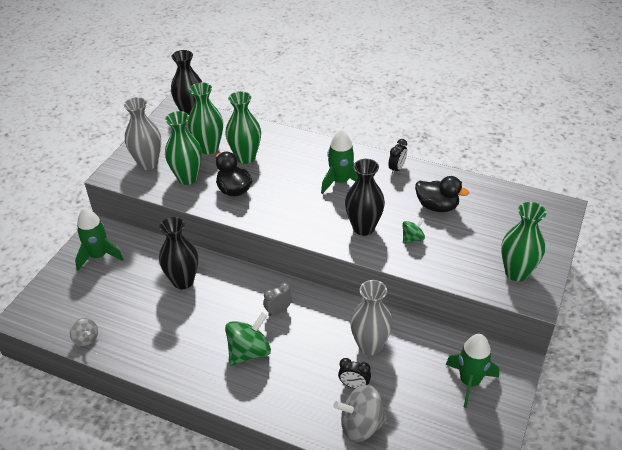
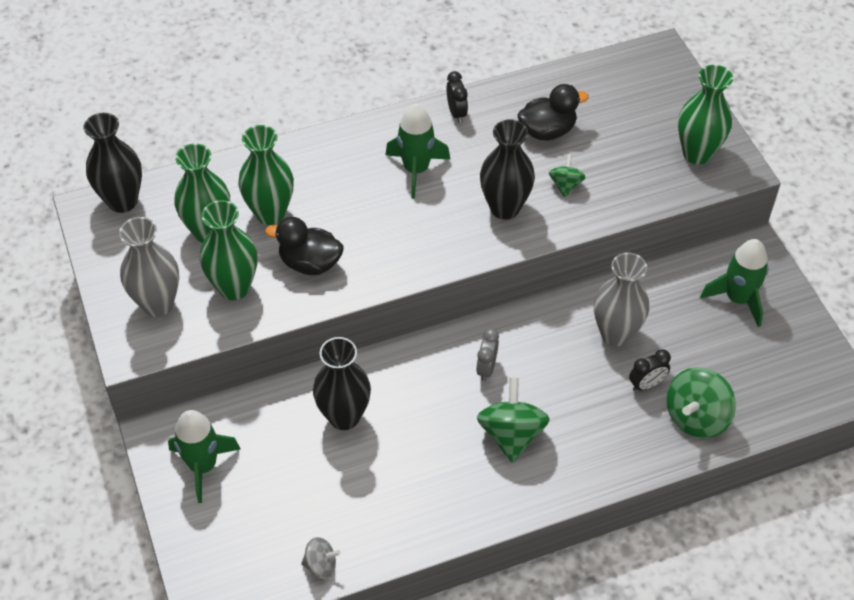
camera: 45 degrees left, 10 degrees up
(361, 425) = (696, 417): grey spinning top -> green spinning top

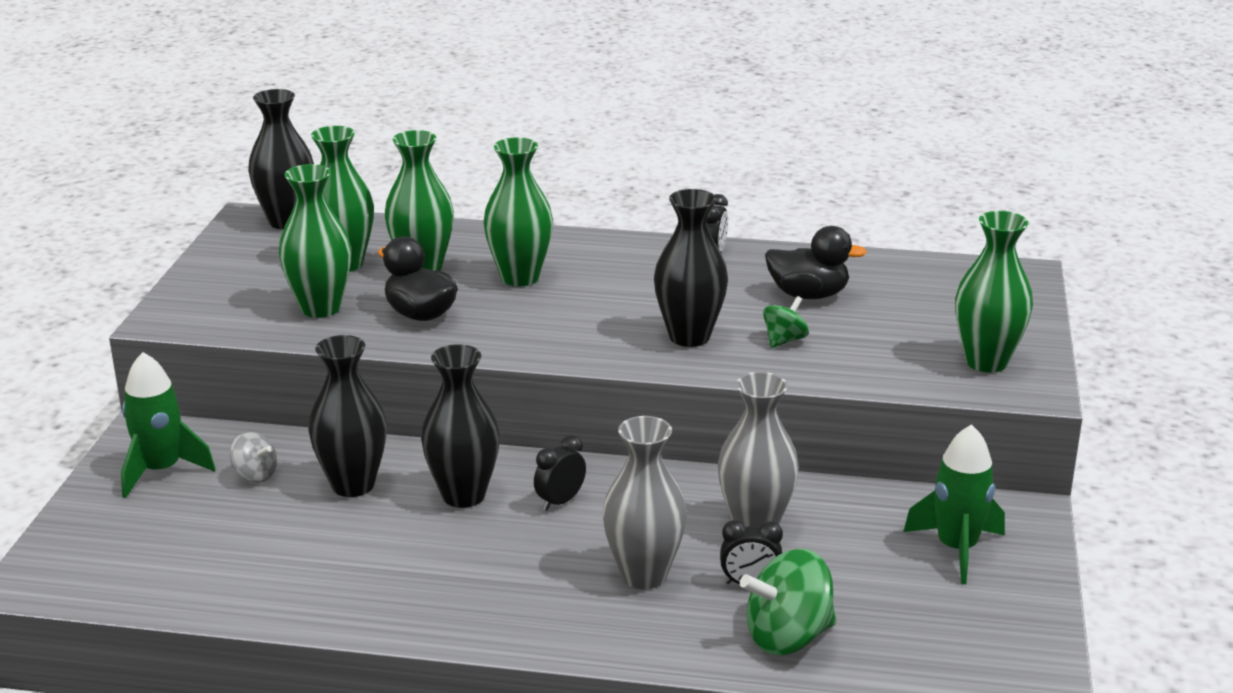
camera: 30 degrees right, 25 degrees down
(158, 304) = (231, 297): grey vase -> grey vase (644, 575)
(321, 565) = (186, 595): grey spinning top -> grey spinning top (255, 475)
(346, 193) = (520, 277): none -> green vase
(416, 170) = (618, 282): green rocket -> none
(422, 391) = (463, 495): none -> black vase
(486, 368) = (560, 502): grey clock -> black clock
(511, 434) = (529, 567): green spinning top -> none

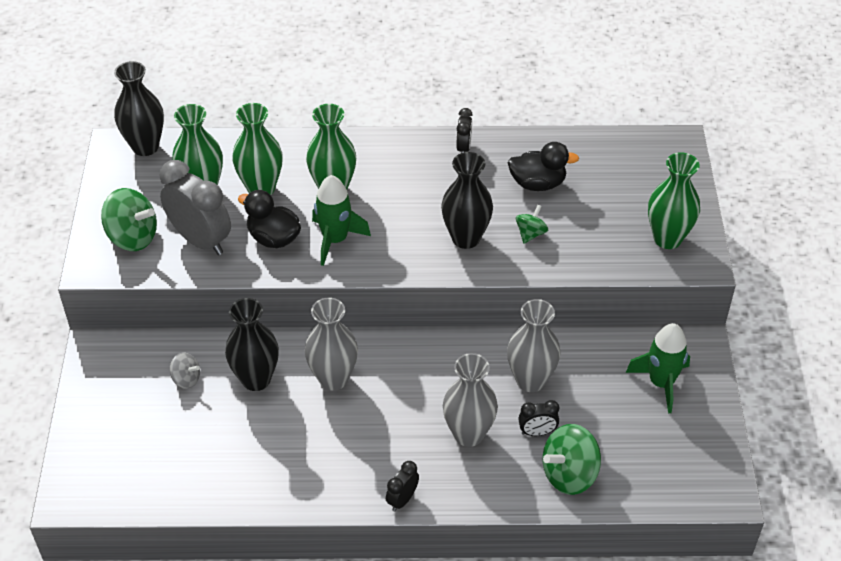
camera: 10 degrees left, 20 degrees up
(161, 471) = (120, 384): green rocket -> green rocket (335, 240)
(231, 298) = (132, 237): none -> green spinning top
(320, 308) = (201, 240): green vase -> grey clock
(463, 495) = (333, 379): black vase -> grey vase
(560, 502) = (399, 376): black clock -> black clock (402, 500)

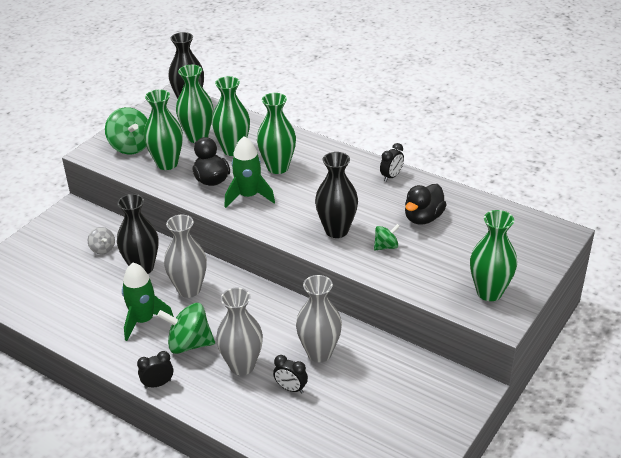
camera: 35 degrees right, 10 degrees down
(201, 240) = (167, 164): grey clock -> green vase
(538, 183) = (423, 218): black duck -> black duck turned 90 degrees clockwise
(569, 474) = (286, 428): green spinning top -> green spinning top (189, 344)
(661, 383) = (416, 401): green rocket -> green rocket (143, 320)

